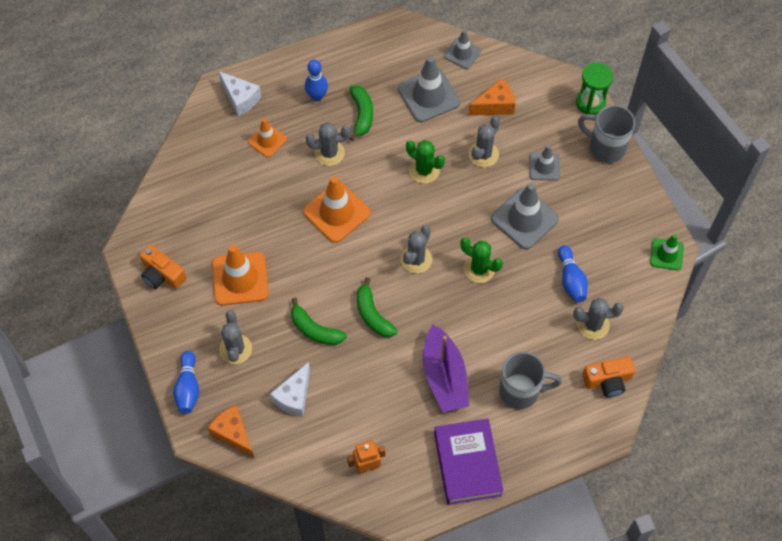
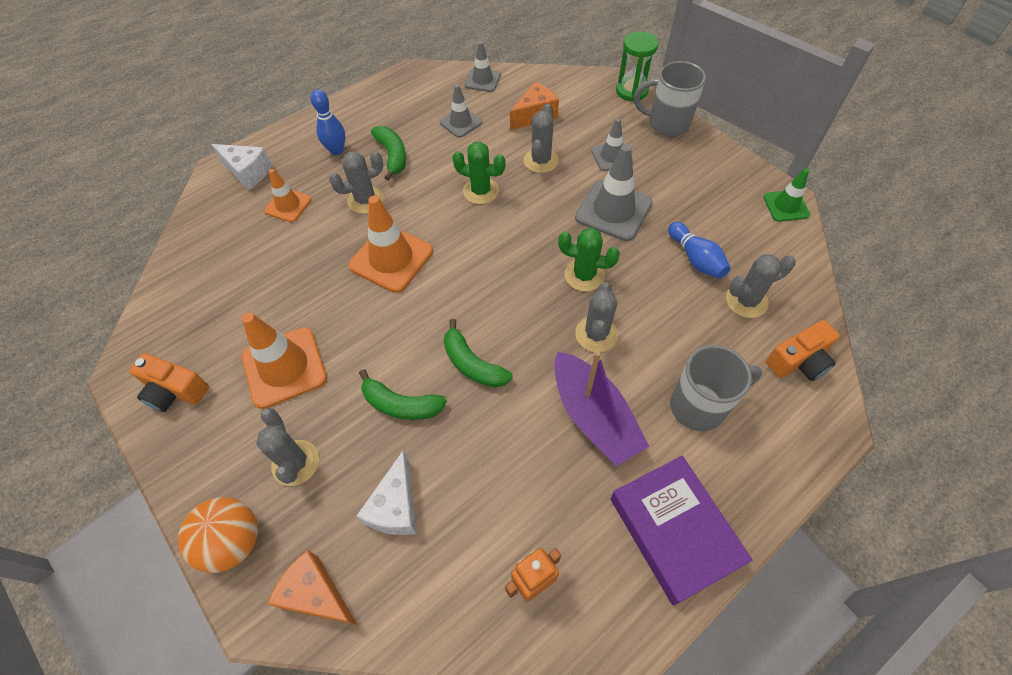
camera: 15 degrees left, 5 degrees down
(188, 388) = (233, 541): blue bowling pin -> orange ball
(416, 259) = (505, 285): grey cactus -> grey cactus (596, 334)
(428, 96) = (461, 122): grey traffic cone -> grey traffic cone, size x0.59

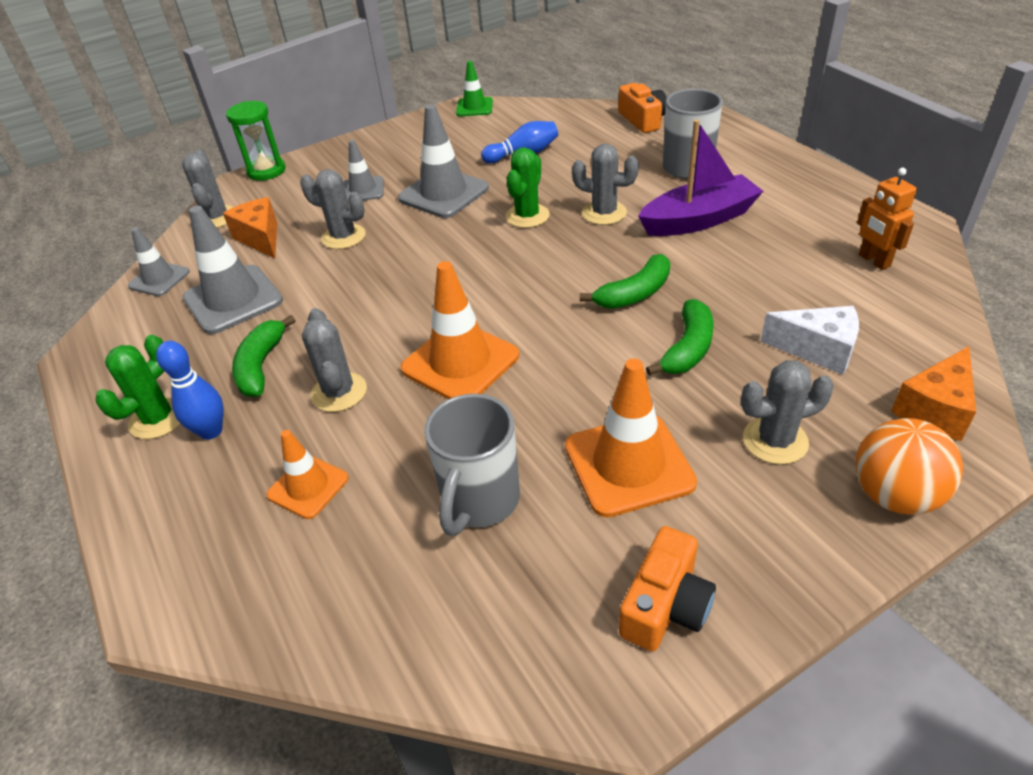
camera: 80 degrees left, 15 degrees down
(248, 172) = (196, 555): white cheese -> none
(392, 156) = (261, 366): green banana -> green banana turned 75 degrees counterclockwise
(461, 122) = (233, 300): grey traffic cone -> grey traffic cone, size x1.69
(481, 191) = (372, 284): green cactus -> green cactus (158, 418)
(667, 124) = (333, 154): grey mug -> grey mug (479, 501)
(674, 531) = (807, 187): purple book -> none
(746, 301) = (578, 135): grey cactus -> grey cactus (217, 217)

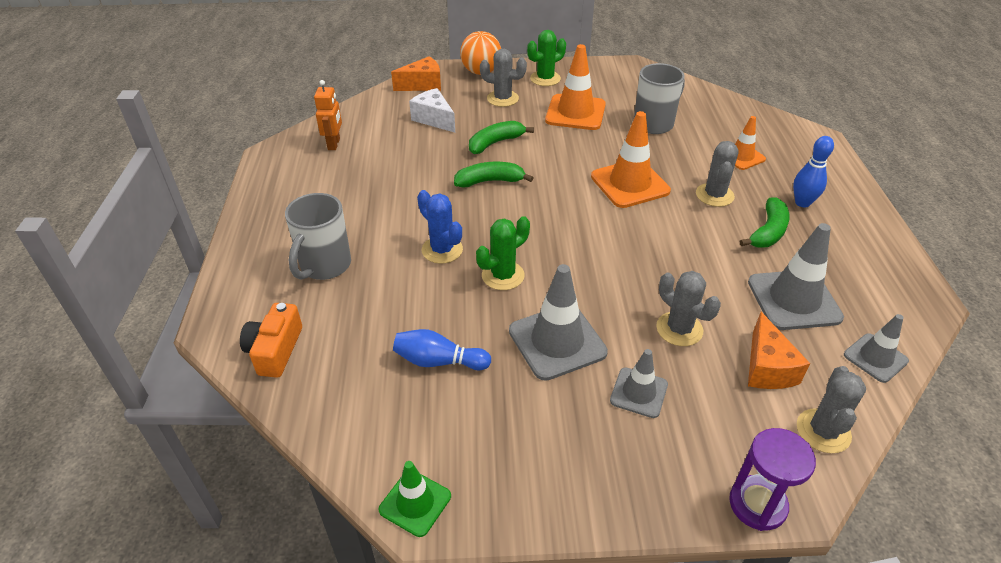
camera: 155 degrees left, 0 degrees up
(158, 418) = (842, 223): green cactus -> green cactus (545, 79)
(266, 171) = (757, 504): green hourglass -> purple hourglass
(604, 213) = (442, 250): grey cactus -> blue cactus
(665, 605) = (600, 76): orange camera -> none
(699, 220) = (386, 213): purple boat -> none

